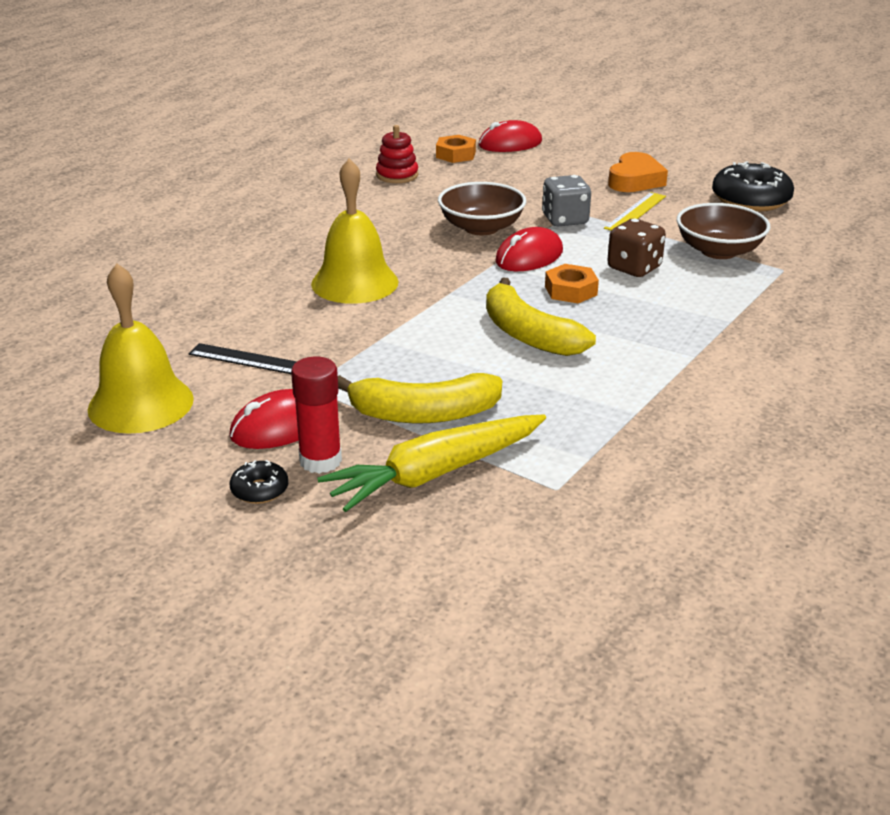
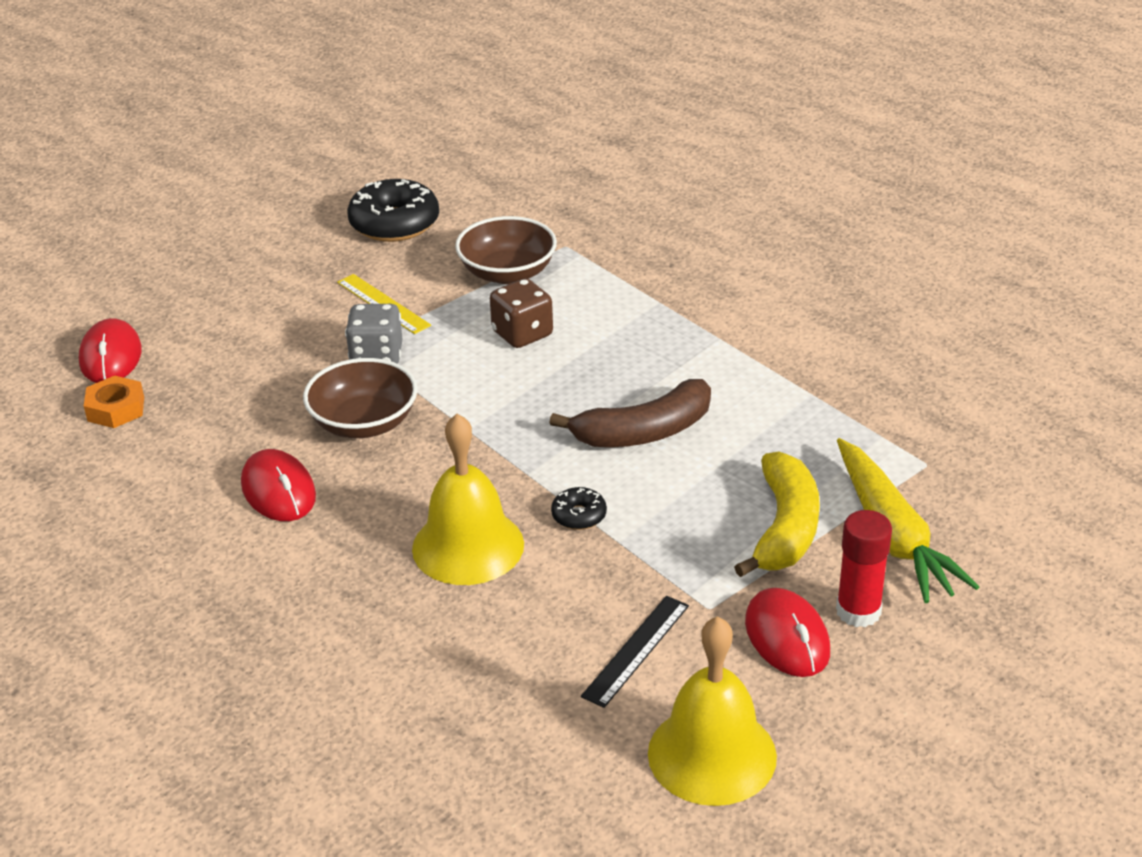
camera: 75 degrees left, 5 degrees up
(259, 490) = (904, 660): black donut -> black donut (579, 515)
(397, 175) = (153, 471): red stacking toy -> none
(528, 335) = (644, 432): yellow banana -> brown banana
(529, 256) = (460, 400): red mouse -> red mouse (278, 491)
(570, 290) = (556, 386): orange nut -> none
(635, 180) = (294, 285): orange heart -> none

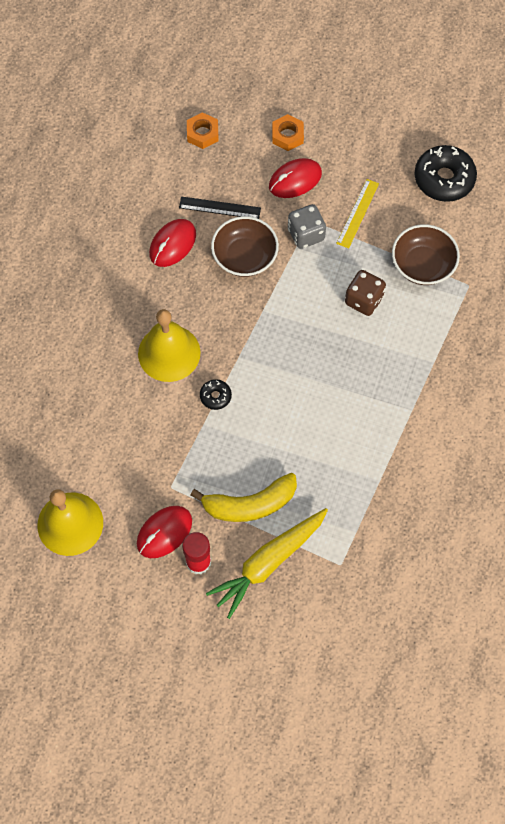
camera: 65 degrees right, 30 degrees up
(111, 357) = (244, 105): red mouse -> red mouse (295, 180)
(202, 331) = (287, 135): none -> orange nut
(636, 650) = (126, 463): black ruler -> black ruler (219, 208)
(644, 432) = (301, 402): brown banana -> none

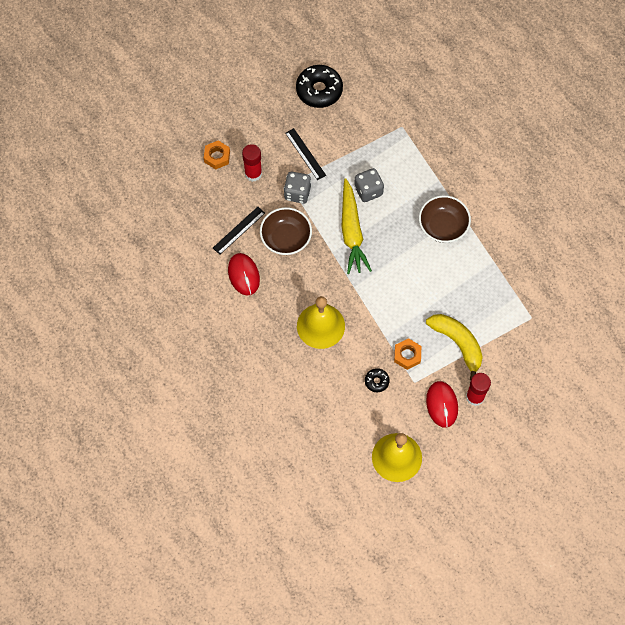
camera: 55 degrees left, 0 degrees up
(202, 133) = (174, 205): orange nut -> orange nut (407, 355)
(215, 396) = (371, 317): black donut -> black donut (376, 381)
(250, 504) = (458, 343): yellow banana -> yellow banana turned 60 degrees counterclockwise
(268, 562) = (503, 357): yellow carrot -> yellow carrot (352, 231)
(295, 180) = (253, 174): red mouse -> red glue stick
(357, 213) = (305, 154): yellow ruler -> black ruler
(363, 300) = (368, 191): brown dice -> grey dice
(422, 265) = (369, 142): brown bowl -> brown bowl (443, 226)

